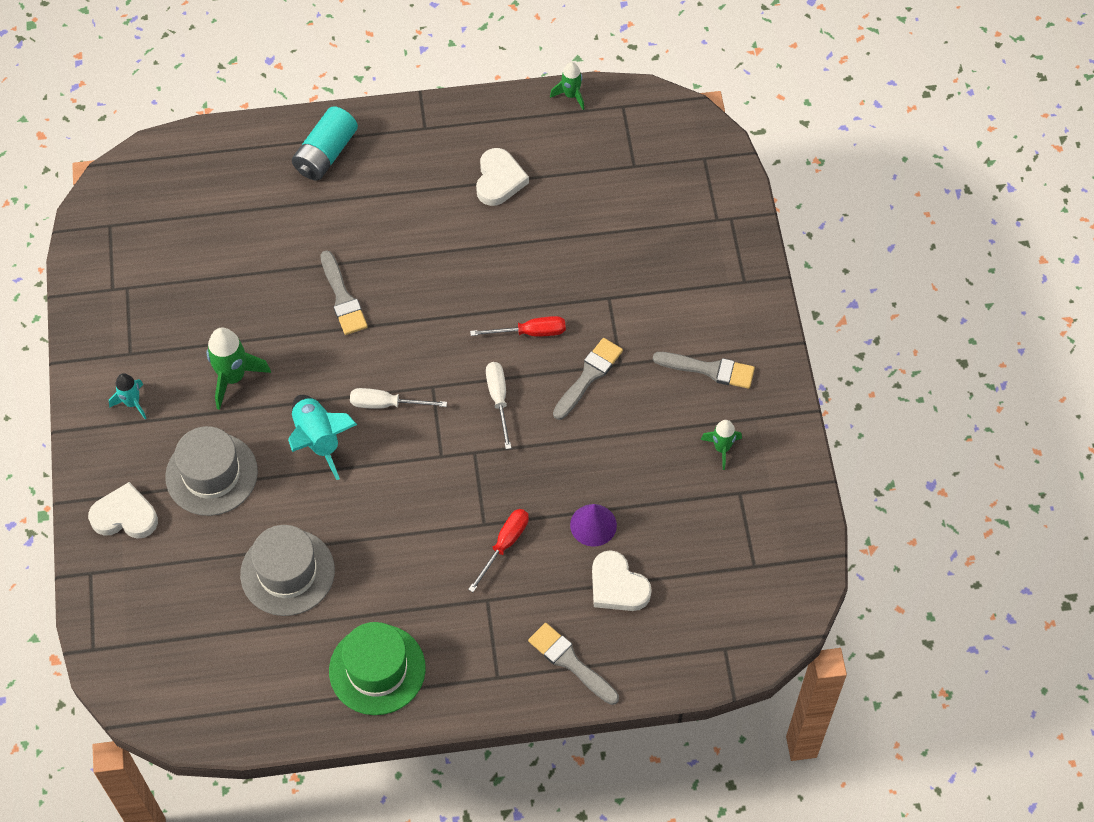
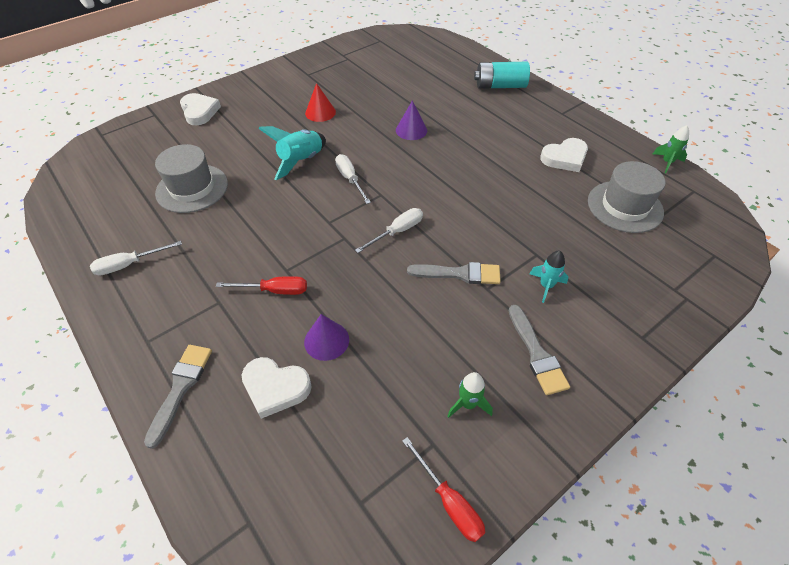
camera: 60 degrees right, 10 degrees down
(132, 403) = (276, 86): turquoise rocket -> turquoise rocket (546, 286)
(211, 474) = (247, 130): grey hat -> grey hat (624, 206)
(233, 377) = (320, 112): green rocket -> red cone
(342, 298) = (411, 130): grey brush -> purple cone
(377, 669) = (129, 264): green hat -> white screwdriver
(530, 332) = (466, 224): red screwdriver -> red screwdriver (449, 501)
(617, 586) = (275, 388): white heart -> white heart turned 90 degrees counterclockwise

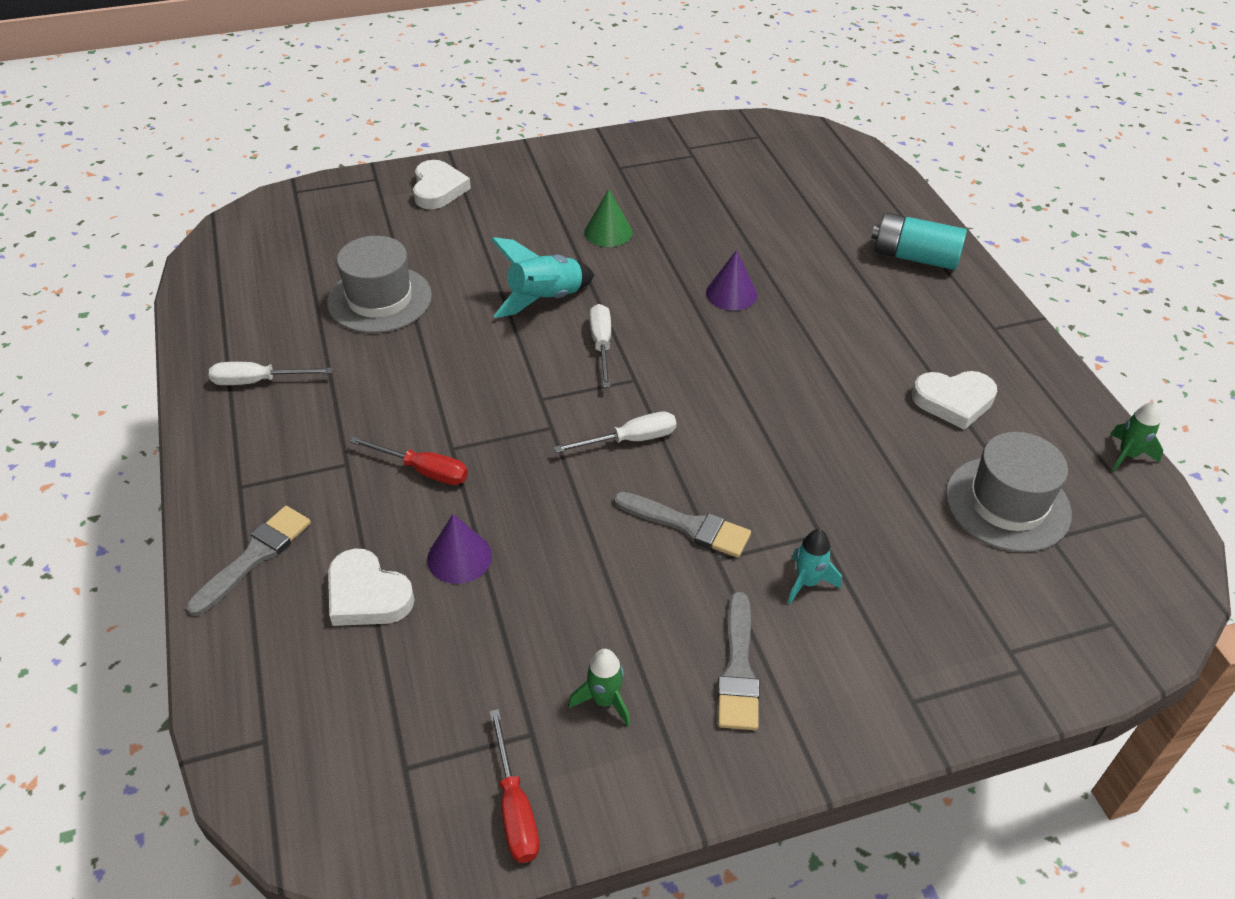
camera: 20 degrees right, 5 degrees down
(320, 112) = (608, 232): red cone -> green cone

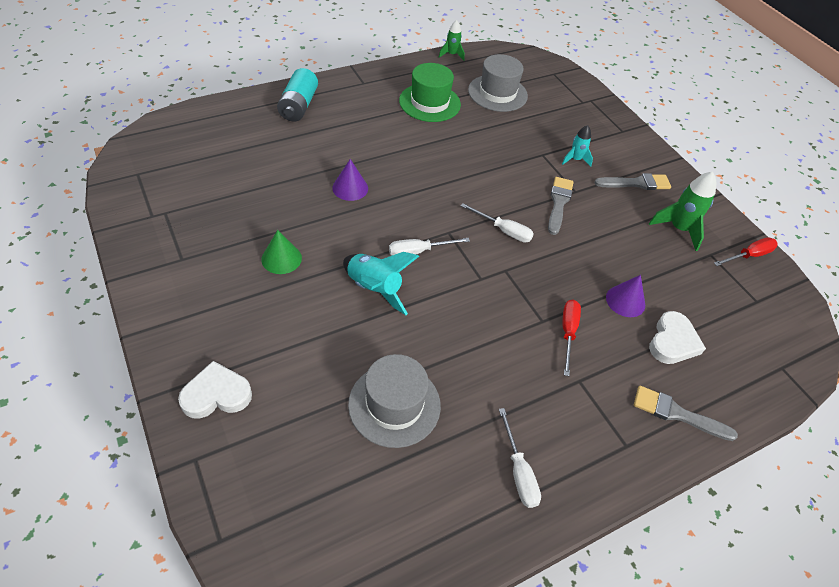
camera: 105 degrees left, 5 degrees up
(604, 700) = (678, 229): green rocket -> green rocket, size x1.64
(630, 440) = (503, 230): white screwdriver -> white screwdriver turned 150 degrees clockwise
(954, 401) = (429, 102): white heart -> green hat

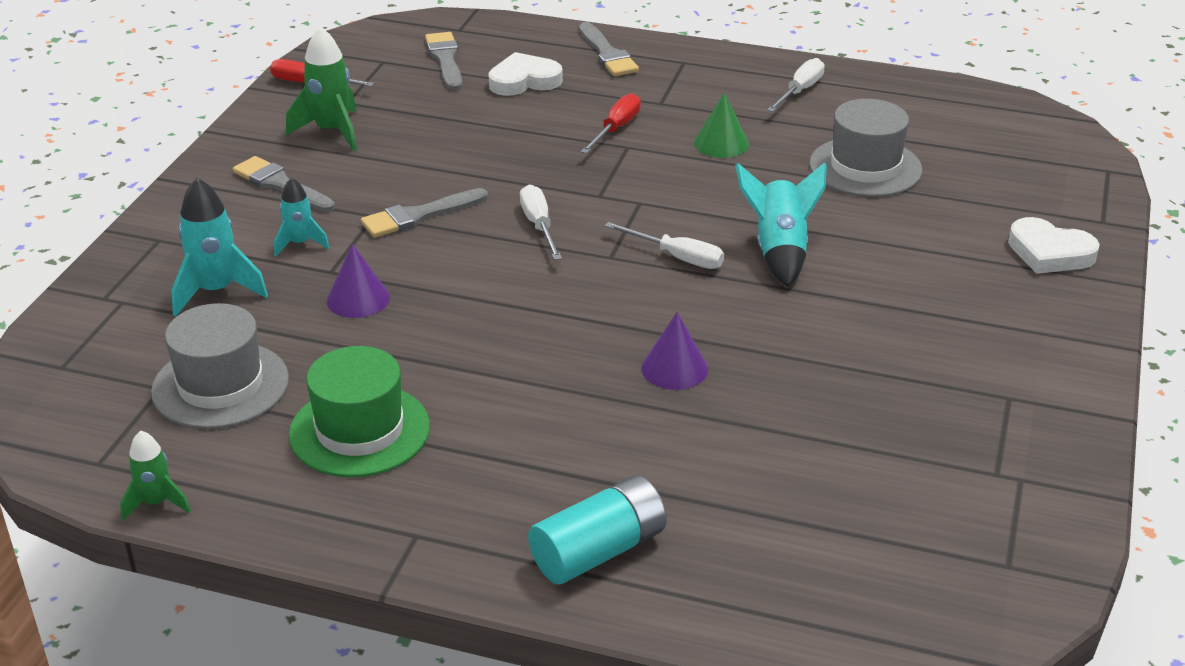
camera: 130 degrees left, 15 degrees down
(281, 258) = (866, 333): green cone -> green cone (721, 143)
(563, 123) = (216, 291): none -> turquoise rocket
(568, 333) = (616, 129): red screwdriver -> red screwdriver turned 150 degrees clockwise
(625, 301) = (513, 119): purple cone -> purple cone (358, 299)
(736, 329) = (445, 59): none -> grey brush

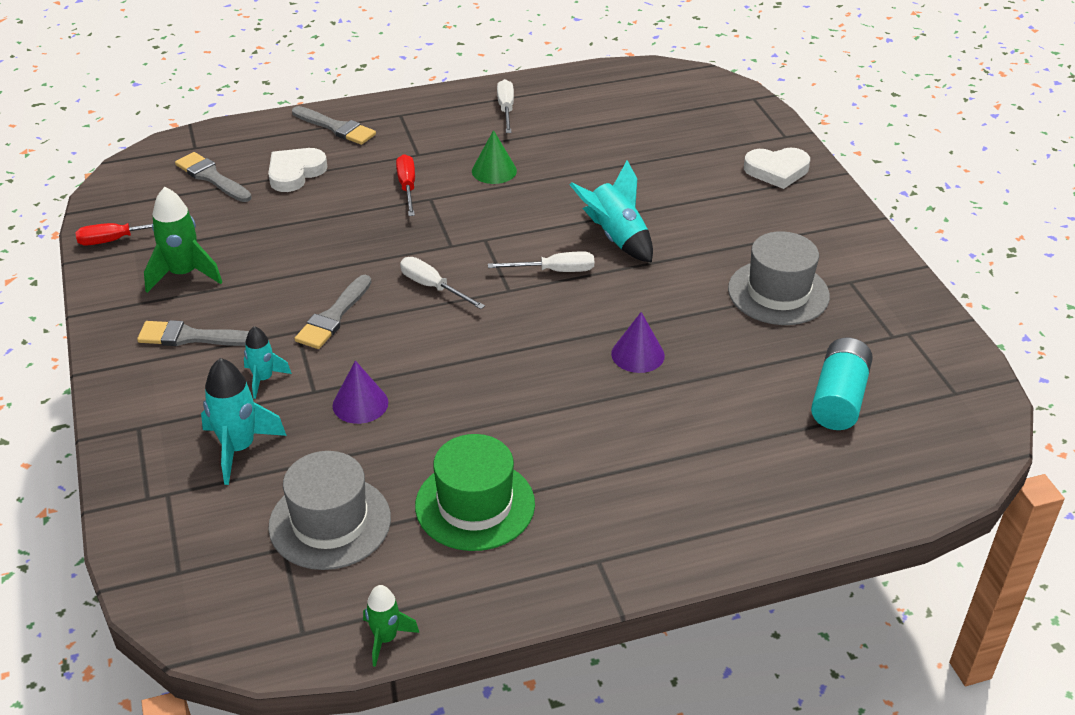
camera: 35 degrees left, 5 degrees up
(599, 551) = (725, 507): turquoise battery -> turquoise battery (839, 398)
(865, 167) = (607, 152): grey hat -> grey hat (778, 292)

